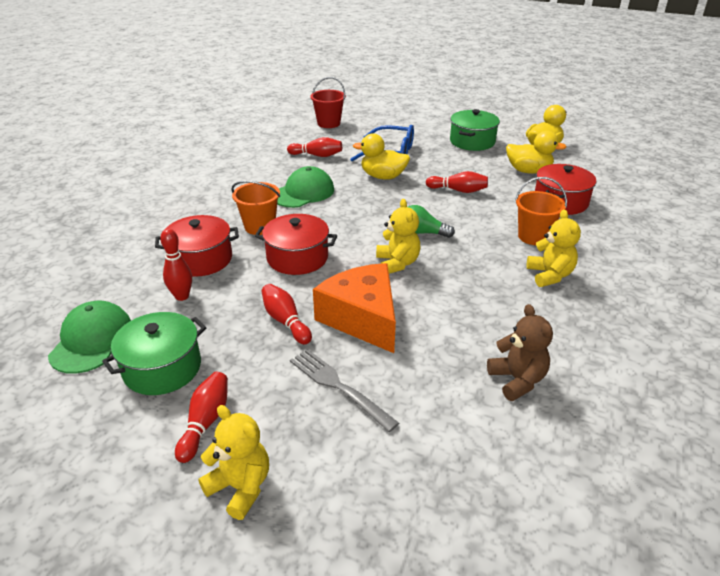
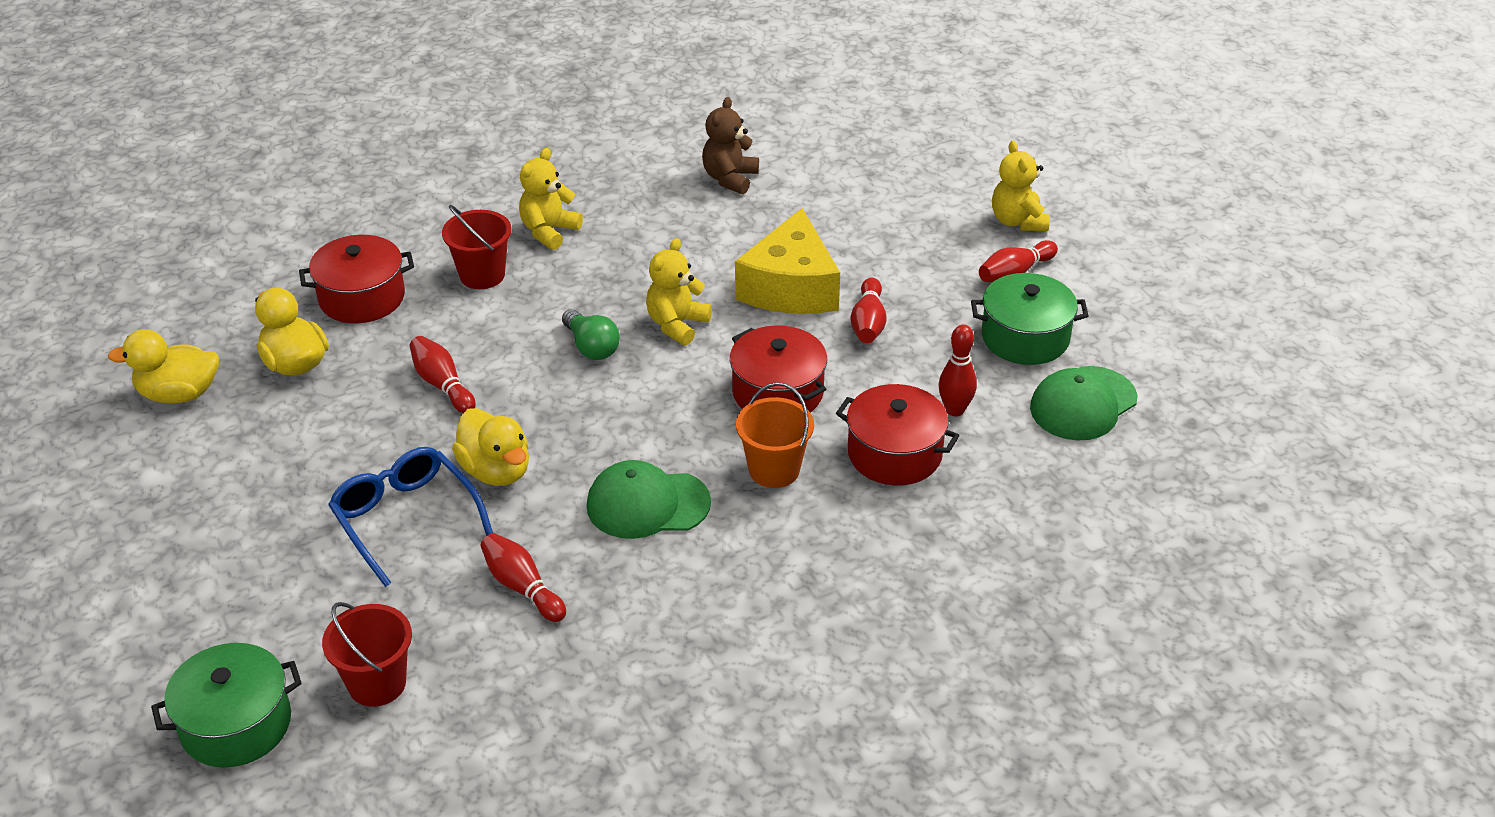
camera: 140 degrees left, 5 degrees up
(339, 387) = (879, 244): grey fork -> none
(362, 318) = (790, 287): orange cheese -> yellow cheese
(472, 141) = (246, 469): green pot -> green pot (236, 724)
(533, 236) = (482, 275): orange bucket -> red bucket

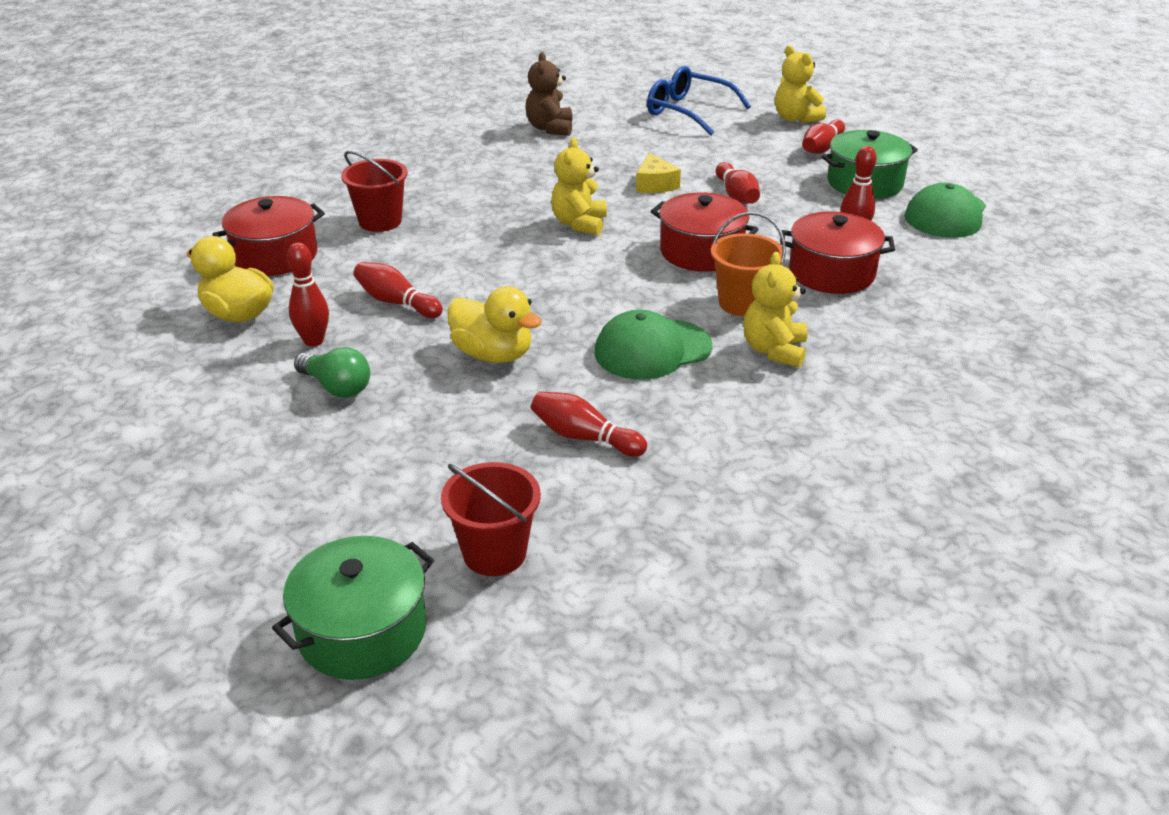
camera: 20 degrees left, 5 degrees down
(179, 394) = (128, 360): yellow duck -> none
(345, 413) = (314, 341): none -> red bowling pin
(405, 519) = (430, 410): blue glasses -> blue glasses (688, 111)
(549, 231) = (420, 184): yellow teddy bear -> yellow teddy bear (774, 350)
(591, 347) = (515, 251): green light bulb -> green light bulb (336, 387)
(790, 287) = (655, 184): yellow cheese -> yellow cheese, size x0.49

